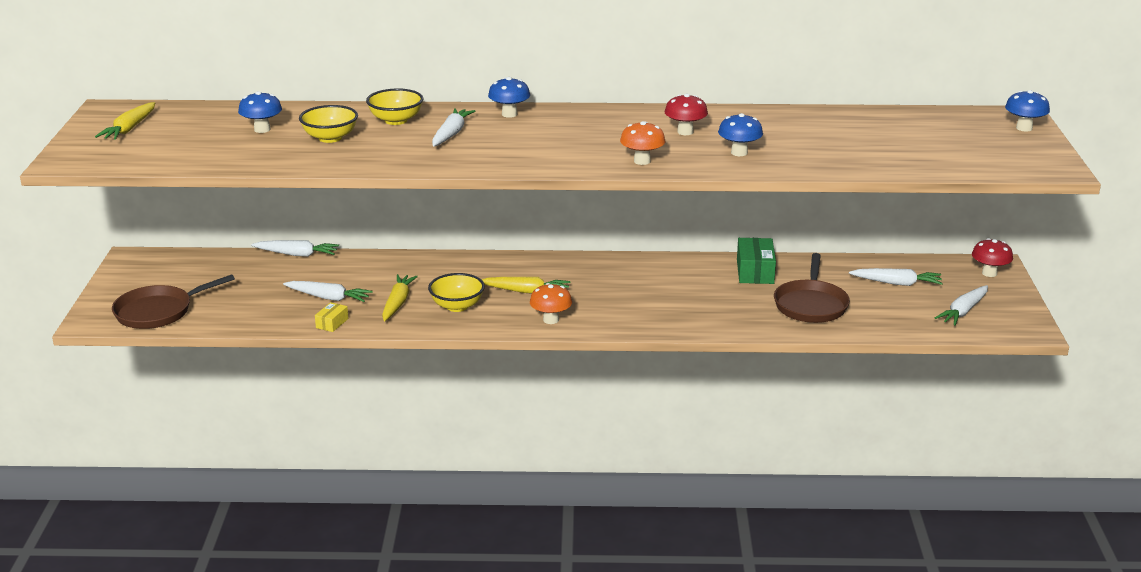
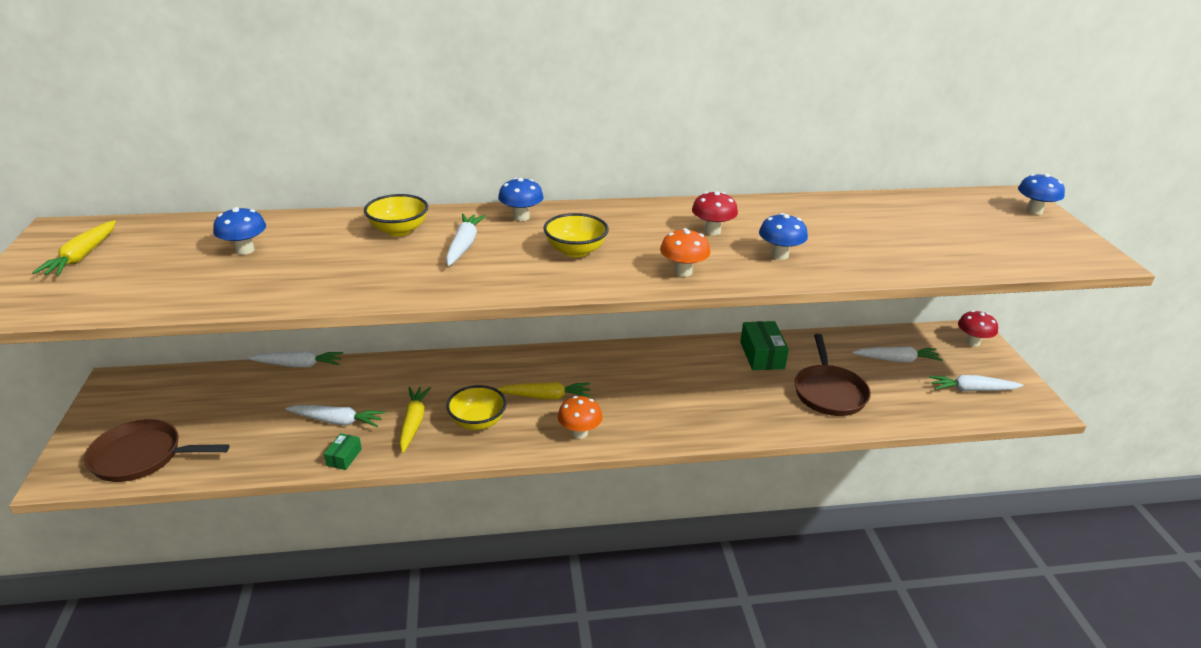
camera: 10 degrees left, 5 degrees up
(158, 312) = (142, 457): brown pan -> brown pan turned 45 degrees clockwise
(330, 138) = (326, 258): yellow bowl -> yellow bowl (575, 251)
(332, 323) = (344, 457): yellow box -> green box
(963, 311) = (971, 390): white carrot -> white carrot turned 60 degrees clockwise

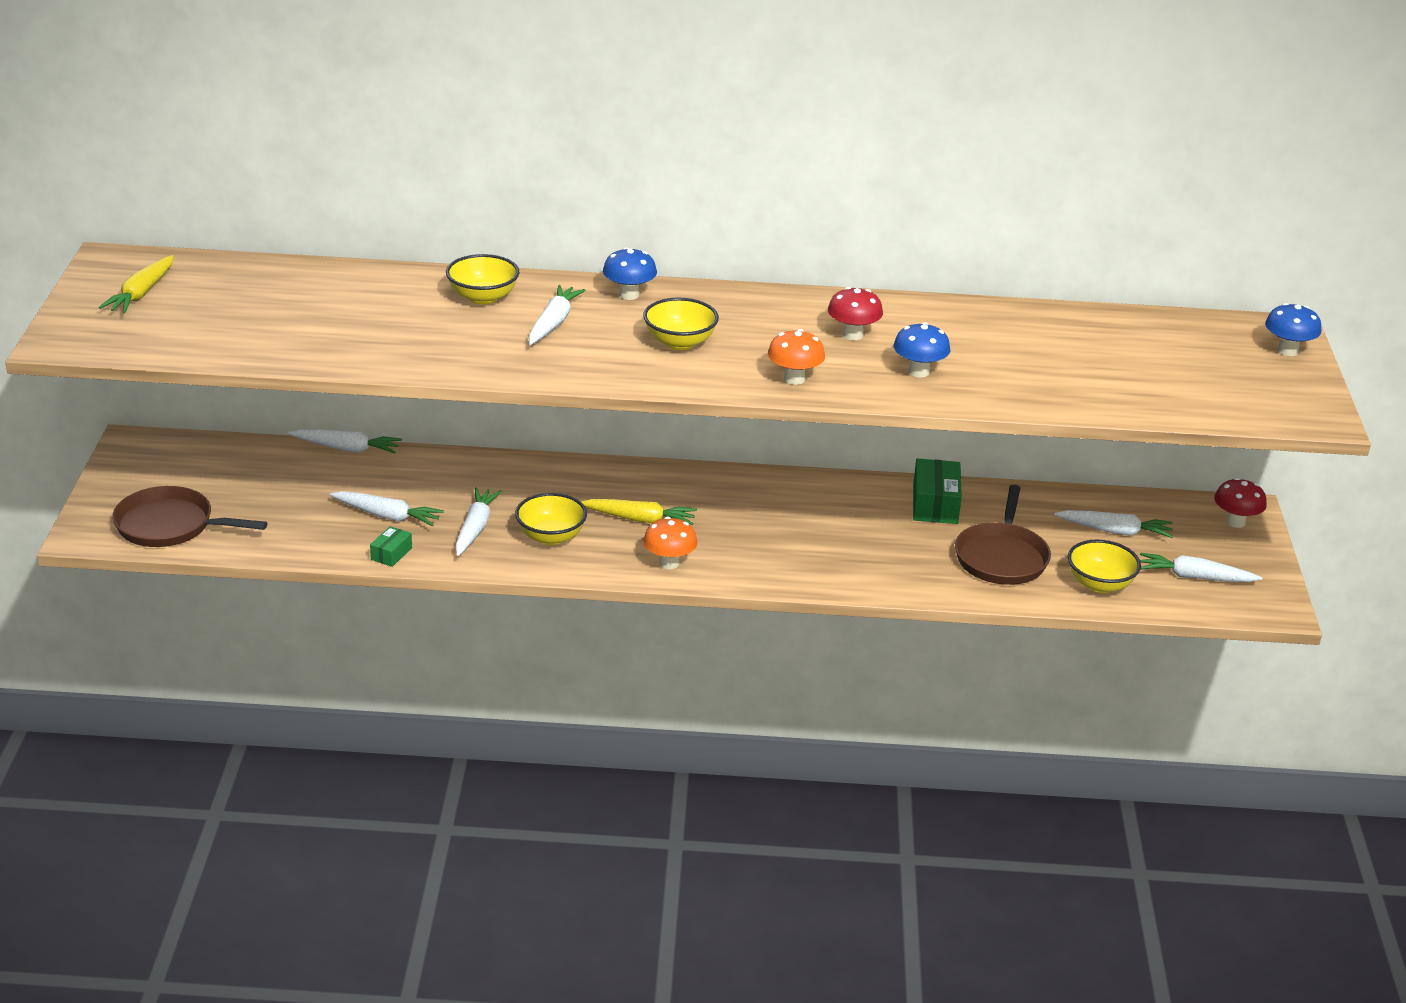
camera: 10 degrees right, 0 degrees up
(245, 250) = (311, 303): blue mushroom -> none
(413, 423) = (475, 528): yellow carrot -> white carrot
(910, 405) = (1100, 584): none -> yellow bowl

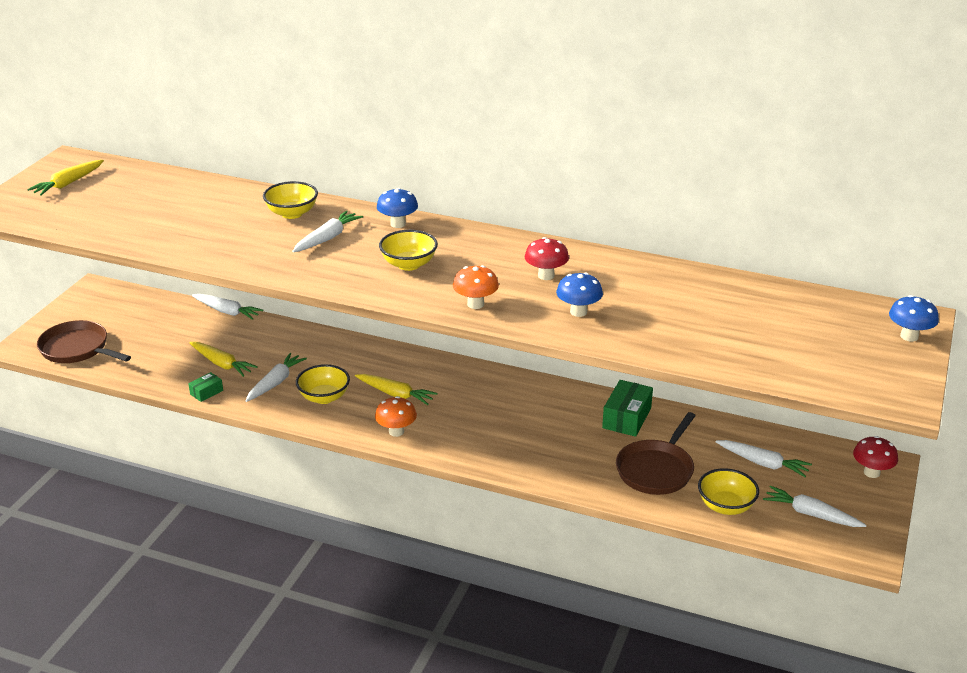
camera: 20 degrees right, 0 degrees up
(387, 516) = (222, 364): white carrot -> yellow carrot

